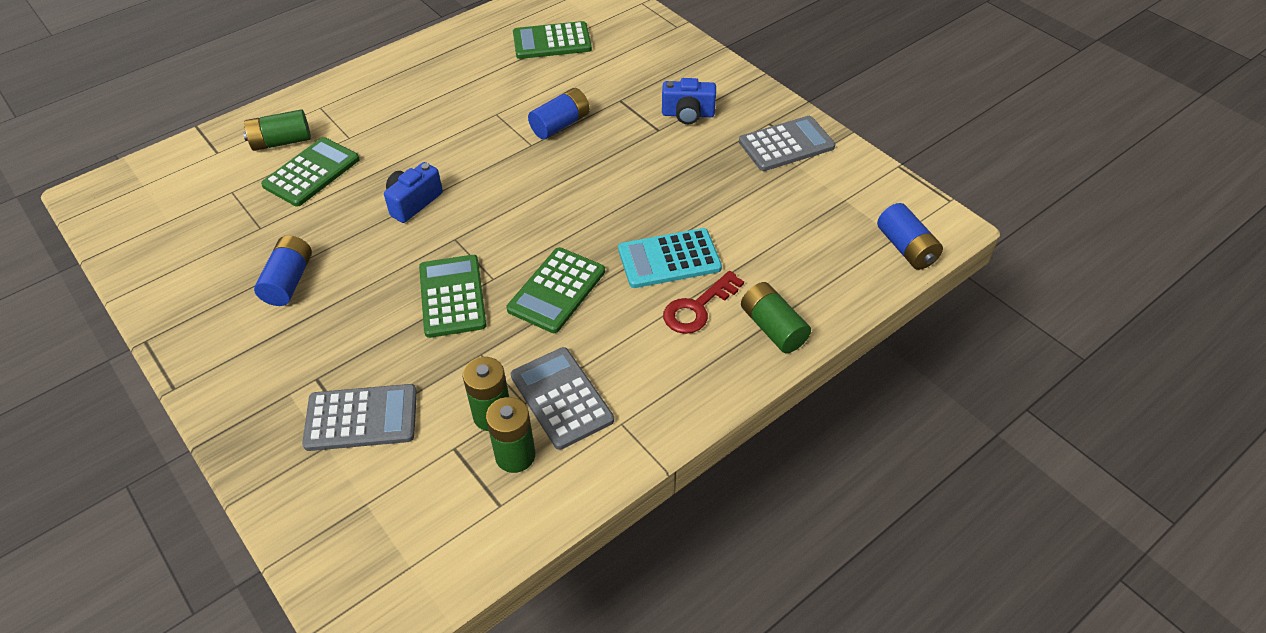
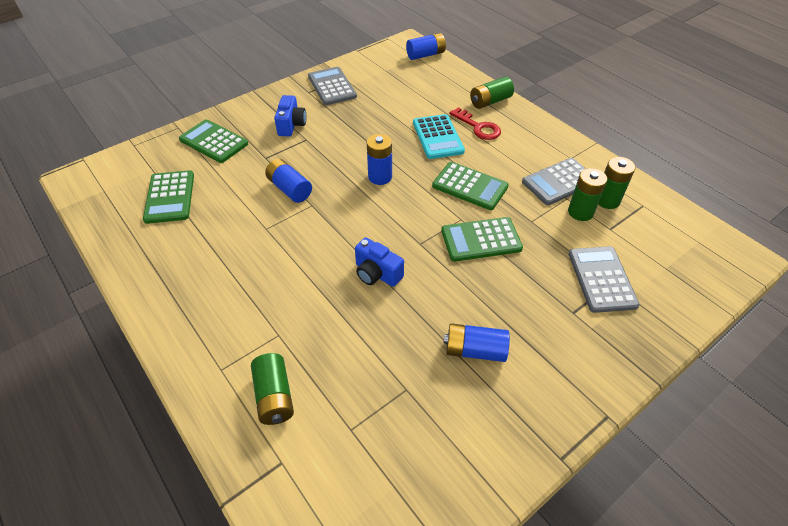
camera: 90 degrees left, 0 degrees up
(311, 172) = (328, 358): green calculator -> green calculator (214, 142)
(580, 200) = (380, 177): none -> blue battery

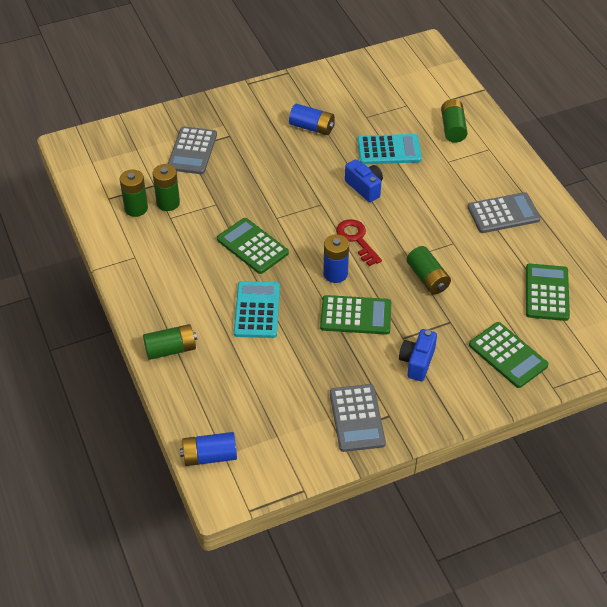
camera: 165 degrees left, 0 degrees up
(289, 189) = (427, 278): blue battery -> green battery
(360, 335) = (389, 150): none -> turquoise calculator
(478, 127) = (206, 314): red key -> red key (357, 239)
(481, 240) = (268, 197): green calculator -> green calculator (355, 316)
(559, 182) = (165, 234): grey calculator -> grey calculator (503, 213)

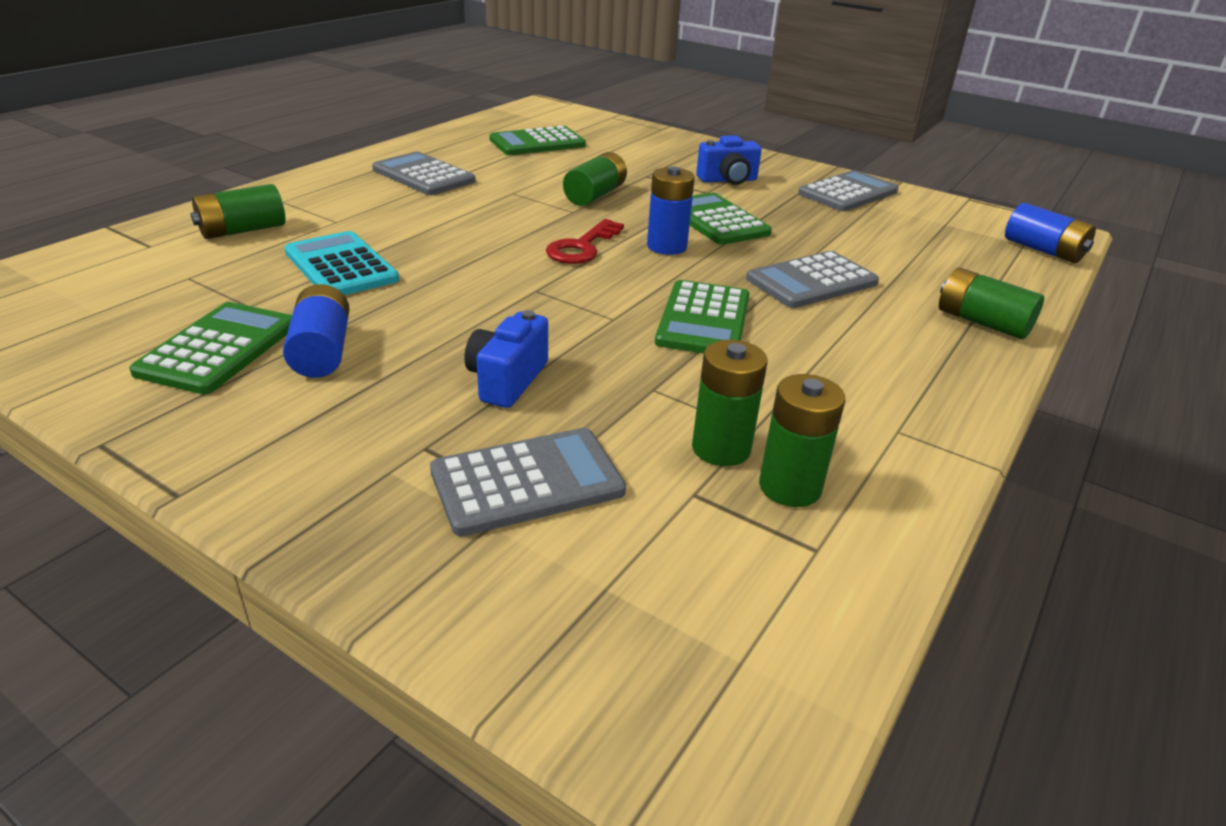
camera: 125 degrees left, 15 degrees down
(257, 310) = (811, 281): turquoise calculator -> grey calculator
(365, 187) = (458, 265): blue camera -> blue camera (507, 380)
(507, 355) = (651, 147): green calculator -> green calculator (219, 349)

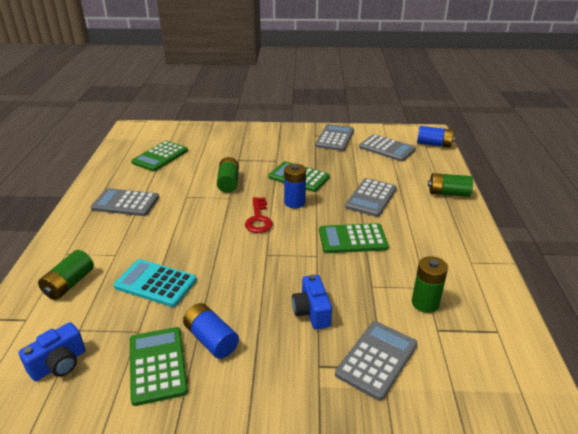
camera: 30 degrees left, 0 degrees up
(703, 320) = (352, 239): green calculator -> green calculator turned 105 degrees clockwise
(728, 180) = (278, 149): blue camera -> blue camera (59, 364)
(790, 487) = (464, 308): green battery -> none
(932, 230) = (387, 148): none -> grey calculator

